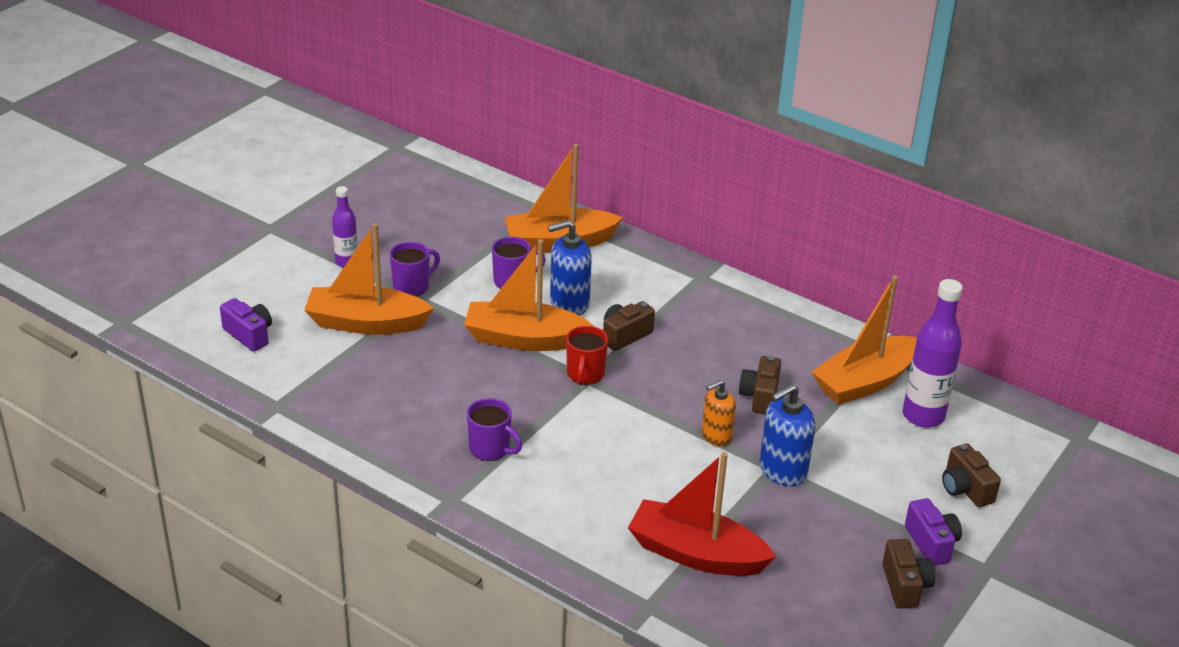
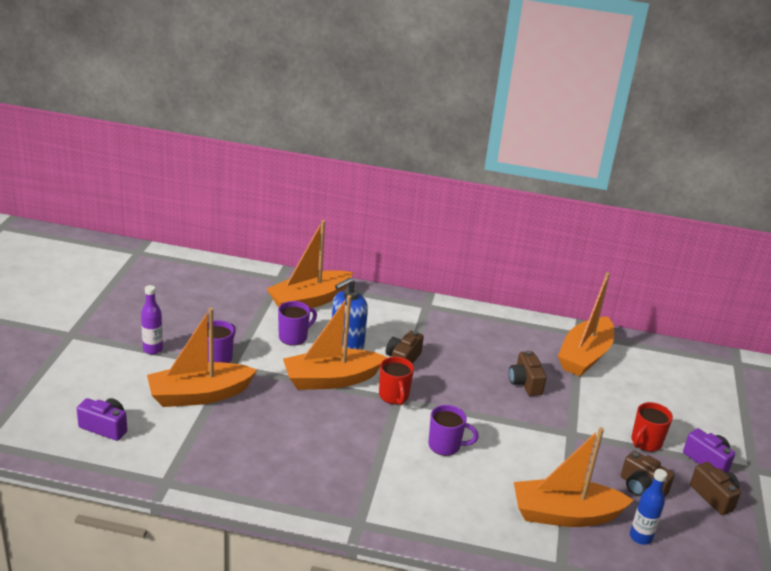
camera: 25 degrees left, 5 degrees down
(491, 449) = (362, 473): purple mug -> purple mug (445, 446)
(696, 554) = (565, 514): red boat -> orange boat
(716, 436) = (516, 420): orange soap dispenser -> none
(771, 603) = (640, 537): none -> blue bottle
(782, 470) = (577, 434): blue soap dispenser -> none
(864, 502) = (645, 442): none -> red mug
(923, 416) = (637, 371): purple bottle -> none
(965, 489) = (699, 416): brown camera -> brown camera (641, 487)

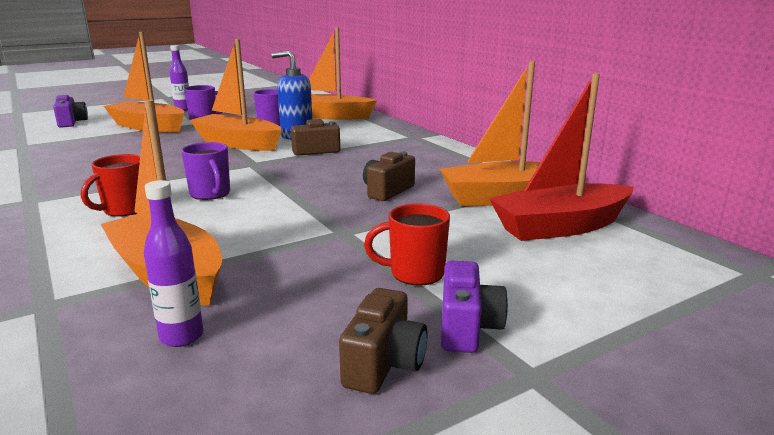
camera: 50 degrees right, 10 degrees down
(394, 396) = (254, 162): red mug -> red mug (124, 210)
(640, 537) = (181, 336): blue bottle -> purple bottle
(641, 369) = (560, 227): none -> red boat
(641, 487) = (307, 301): brown camera -> none

